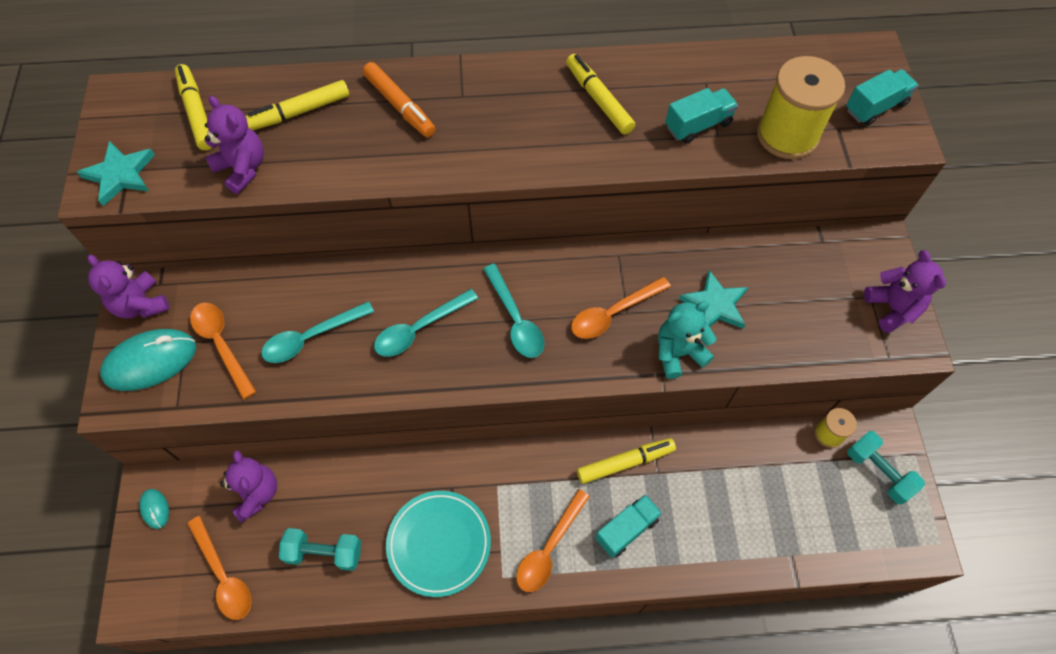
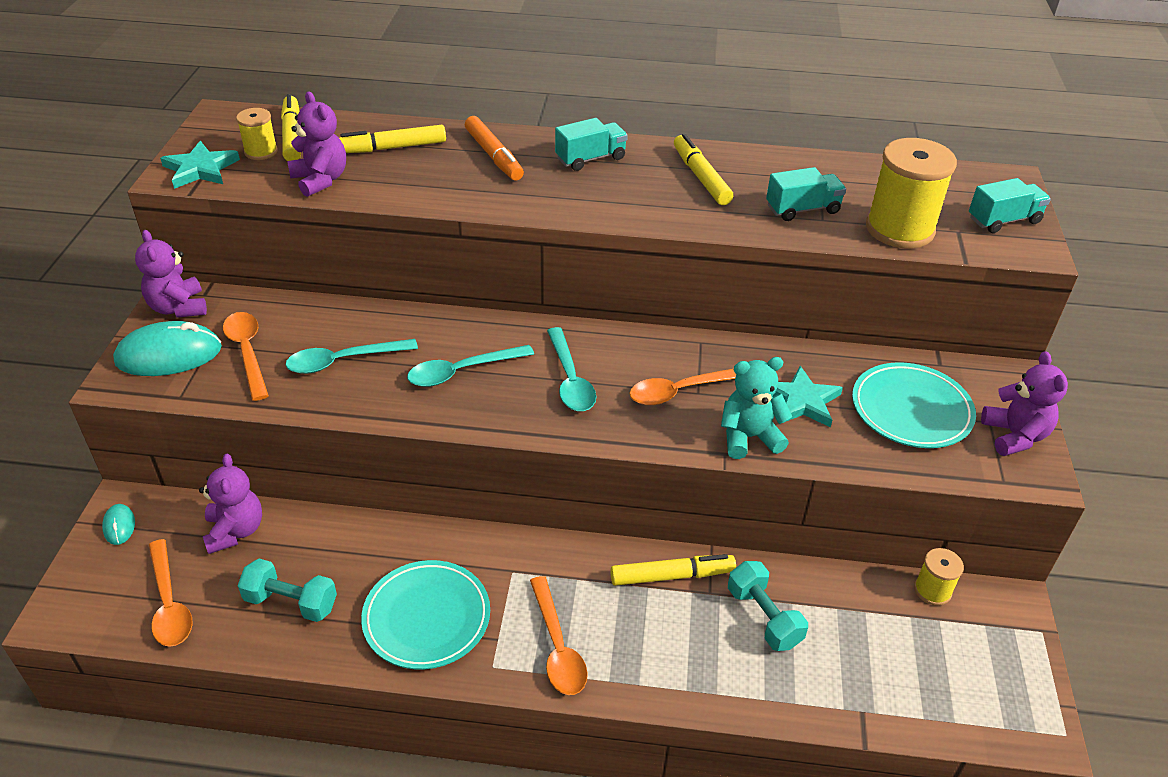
camera: 10 degrees right, 20 degrees down
(172, 140) = (261, 152): none -> yellow spool
(549, 548) = (557, 646): orange spoon -> orange spoon turned 60 degrees counterclockwise
(626, 529) = (657, 644): turquoise truck -> turquoise truck (590, 158)
(806, 296) = (911, 410): none -> turquoise plate
(878, 472) = (991, 641): turquoise dumbbell -> turquoise dumbbell (763, 617)

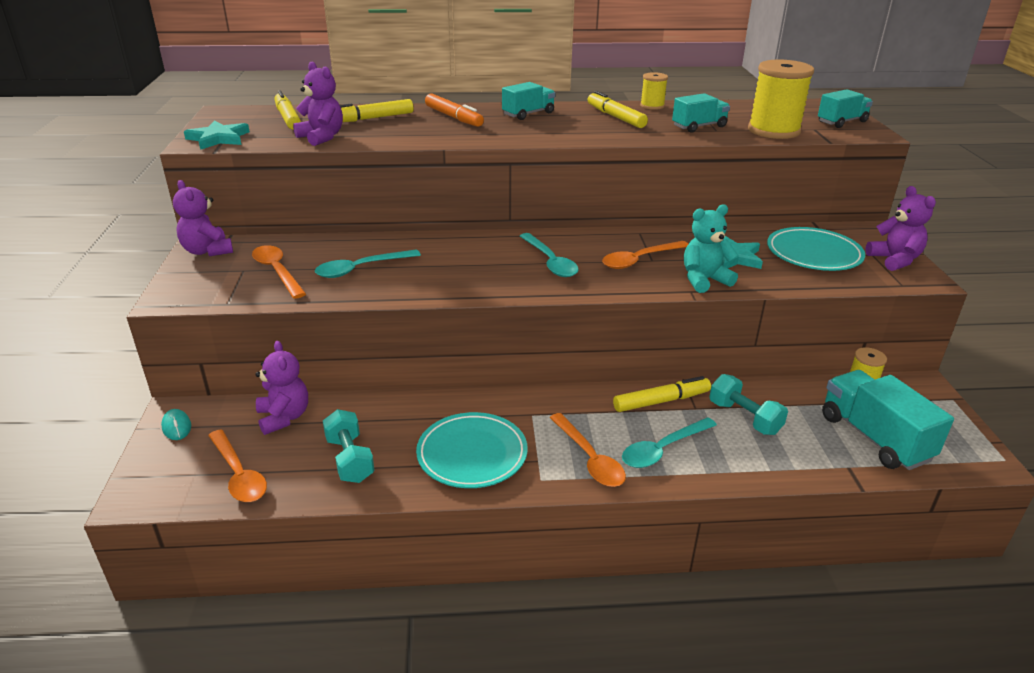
camera: 10 degrees left, 10 degrees down
(169, 355) = (209, 279): turquoise mouse -> none
(261, 152) = (265, 127): yellow spool -> yellow spool (652, 106)
(291, 602) = (349, 459): turquoise dumbbell -> turquoise dumbbell turned 60 degrees clockwise
(462, 371) = (462, 265): turquoise spoon -> turquoise spoon (663, 449)
(913, 674) = (874, 438): none -> turquoise truck

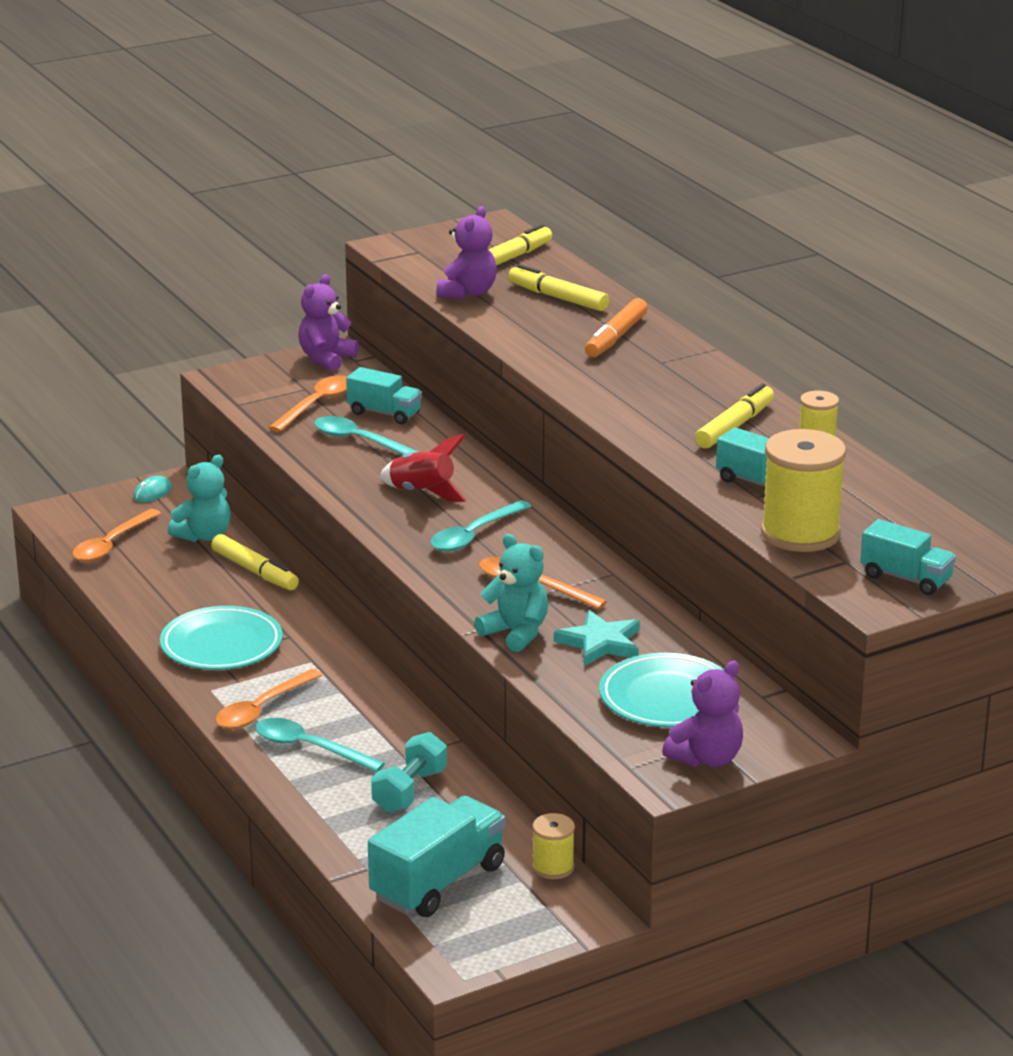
camera: 65 degrees right, 5 degrees down
(218, 138) = (410, 250): turquoise star -> none
(284, 417) = (204, 536): purple teddy bear -> turquoise teddy bear
(349, 459) = (168, 587): turquoise dumbbell -> none
(468, 265) = (422, 493): none -> red rocket
(528, 114) = (682, 374): turquoise truck -> turquoise truck (384, 413)
(661, 401) = (399, 733): yellow marker -> yellow marker (255, 571)

